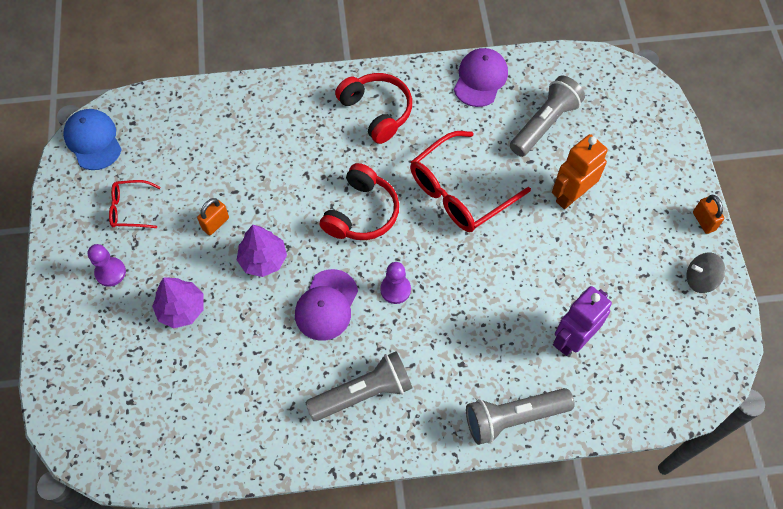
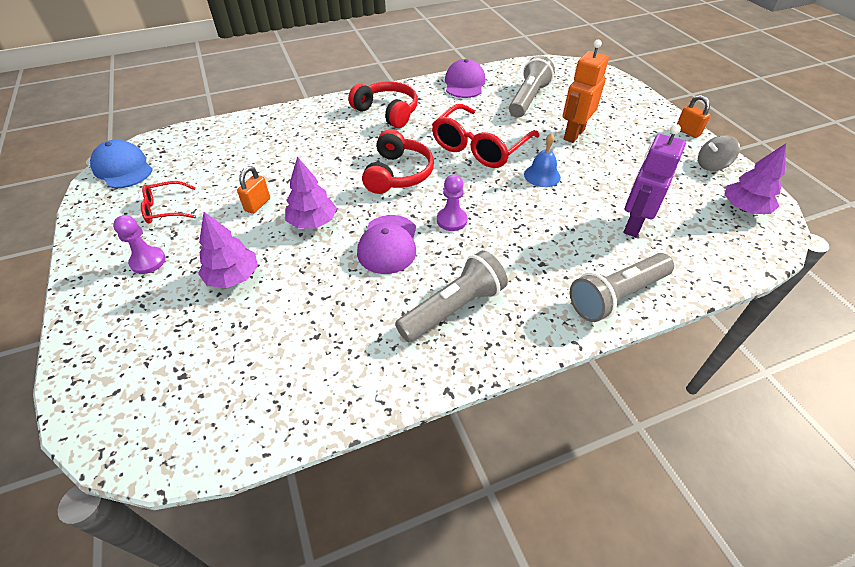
camera: 15 degrees left, 15 degrees down
(509, 250) = (542, 175): none -> blue bell
(698, 346) = (744, 208): none -> purple tree

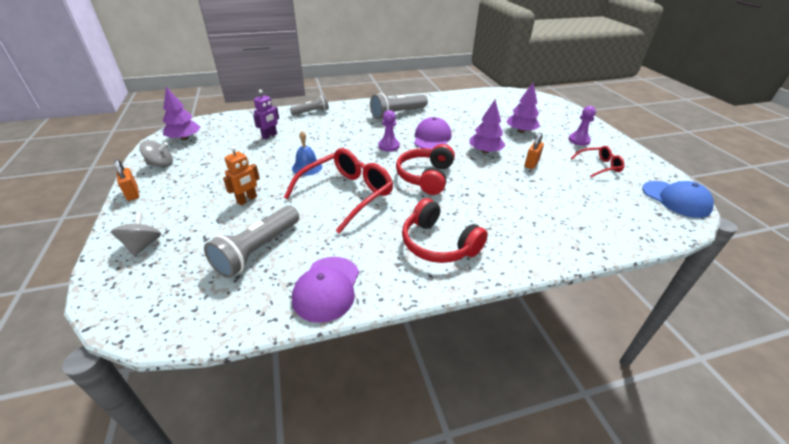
camera: 175 degrees left, 10 degrees down
(573, 134) = (247, 200): orange robot -> orange robot, size x0.64
(616, 296) = (311, 112): grey flashlight -> grey flashlight, size x0.62
(617, 96) = (143, 245): none -> grey spinning top
(633, 224) = (269, 136): purple robot -> purple robot, size x0.64

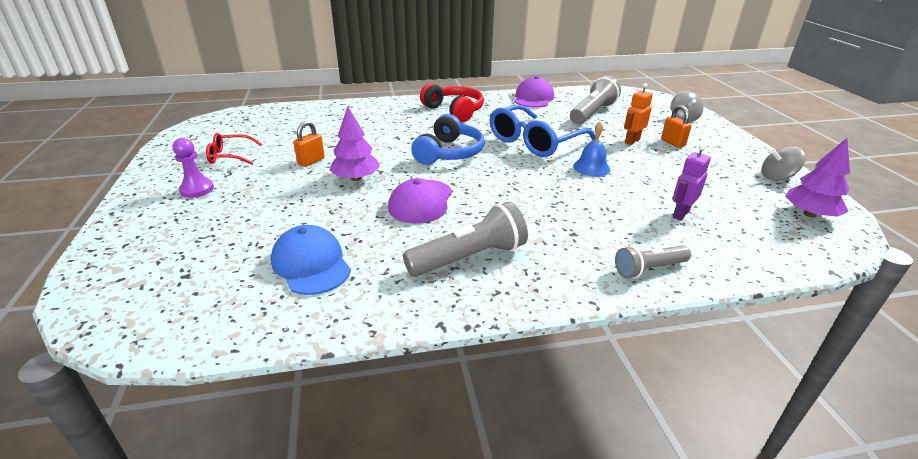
camera: 175 degrees left, 5 degrees down
(132, 194) = (754, 150): orange padlock -> orange padlock (672, 143)
(347, 194) = (534, 141): red glasses -> blue glasses
(389, 146) = (490, 191): purple pawn -> none
(425, 177) = (449, 153): red headphones -> blue headphones
(521, 131) = (266, 208): purple tree -> none
(676, 199) = (207, 126): blue cap -> blue cap (311, 264)

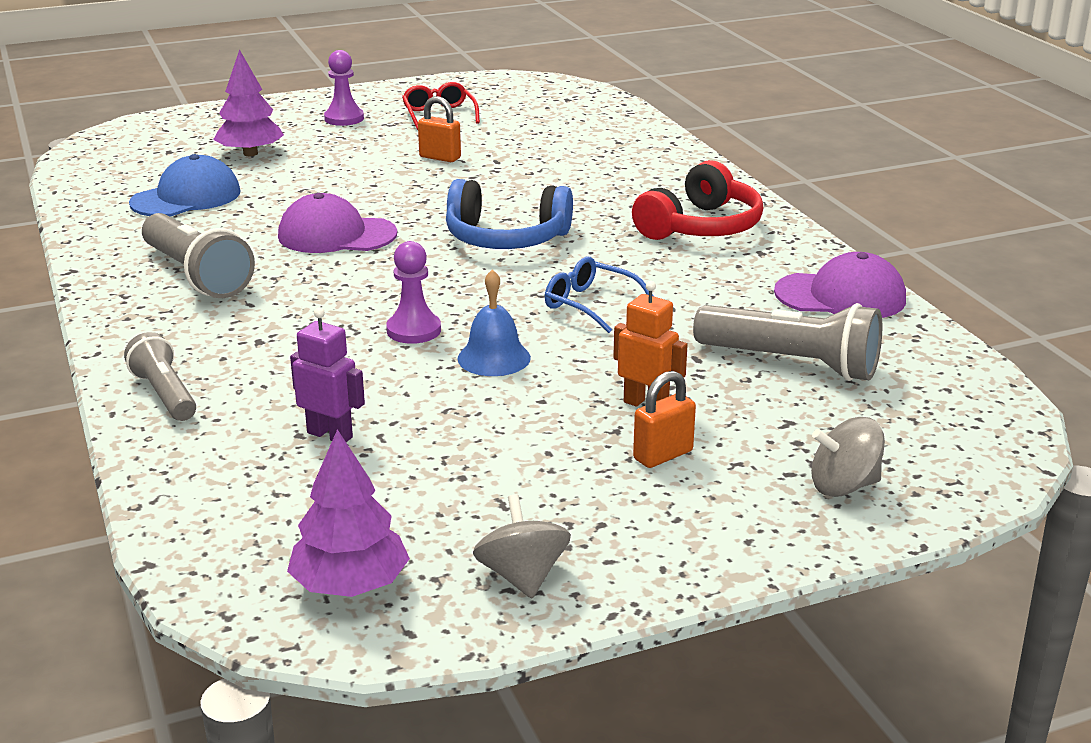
camera: 80 degrees right, 5 degrees down
(356, 178) = (396, 189): purple tree -> purple tree (250, 153)
(534, 141) = (590, 304): blue glasses -> blue glasses, size x0.52
(561, 185) = (413, 330): none -> purple pawn

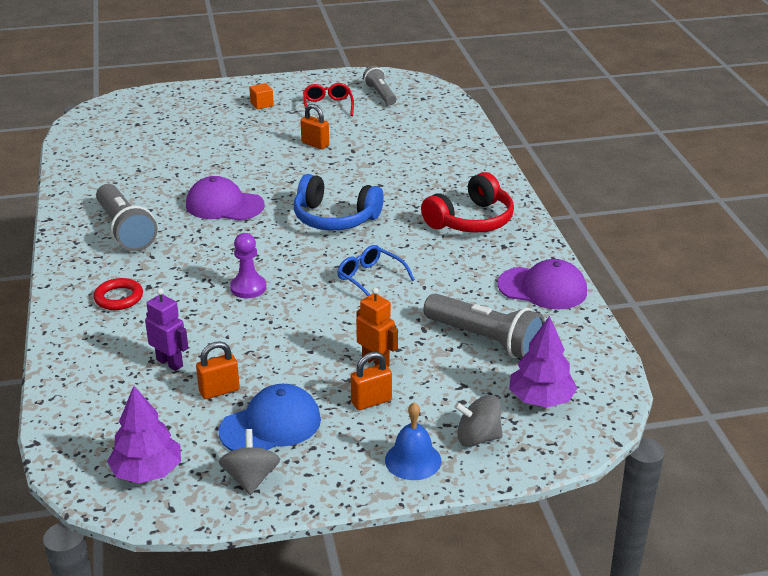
camera: 10 degrees right, 5 degrees up
(165, 394) = (79, 321): grey flashlight -> grey flashlight (380, 94)
(186, 197) = (137, 165): blue cap -> blue cap (271, 425)
(217, 359) = (119, 298): none -> red ring
(250, 153) = (190, 130): purple tree -> purple tree (541, 399)
(344, 118) = (262, 104): purple pawn -> orange cube
(423, 464) = (219, 391): none -> orange padlock
(494, 358) = (292, 315): blue bell -> blue bell (413, 460)

